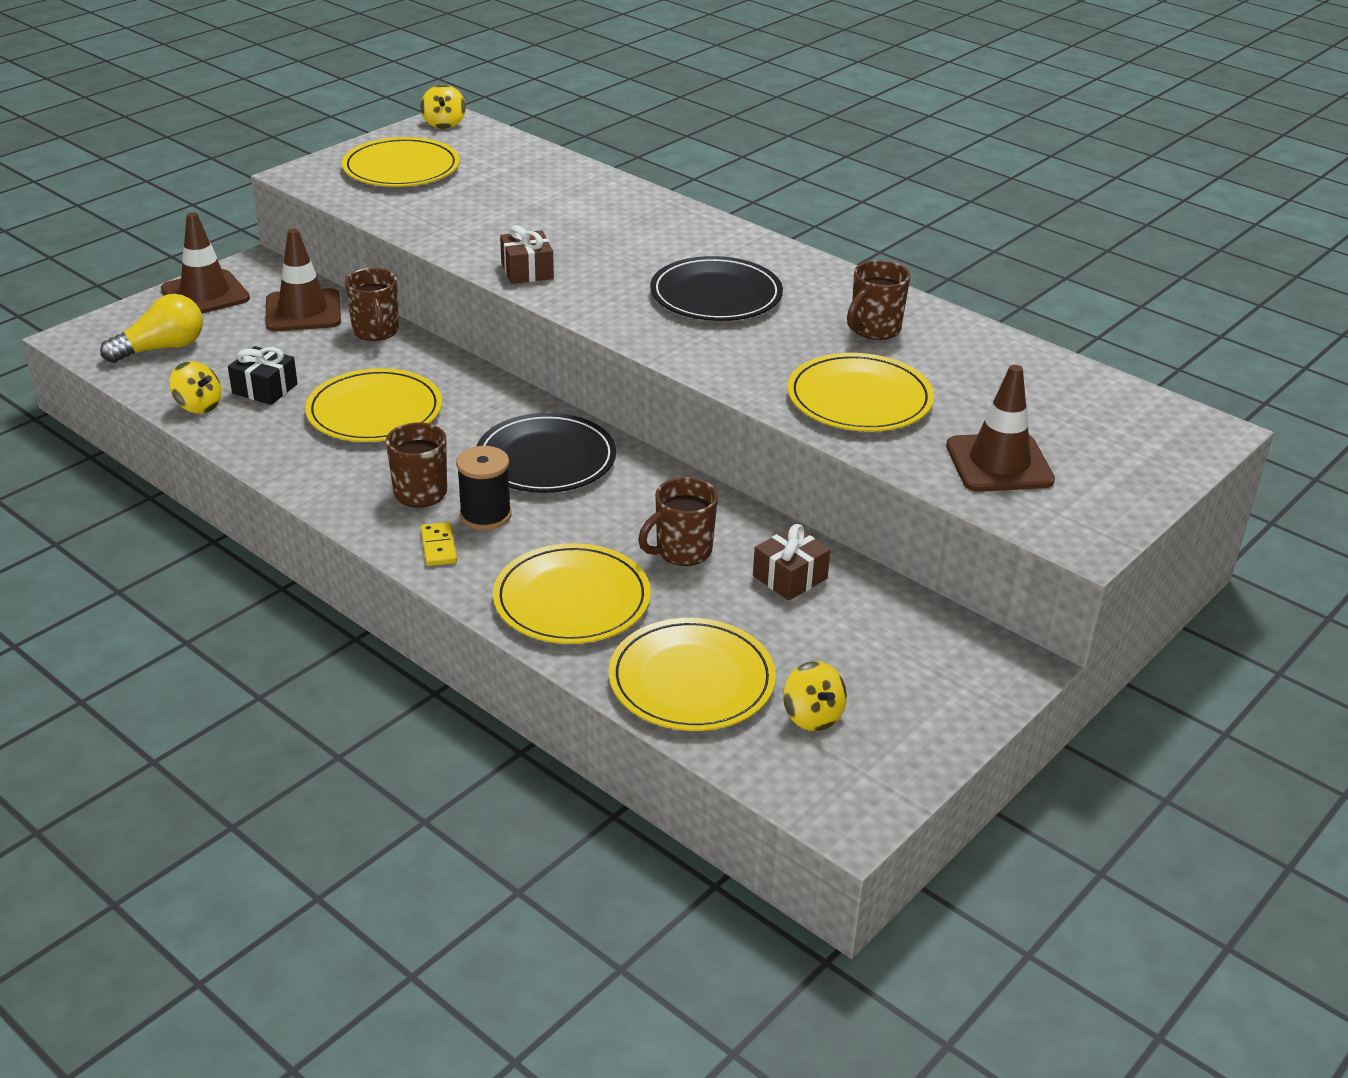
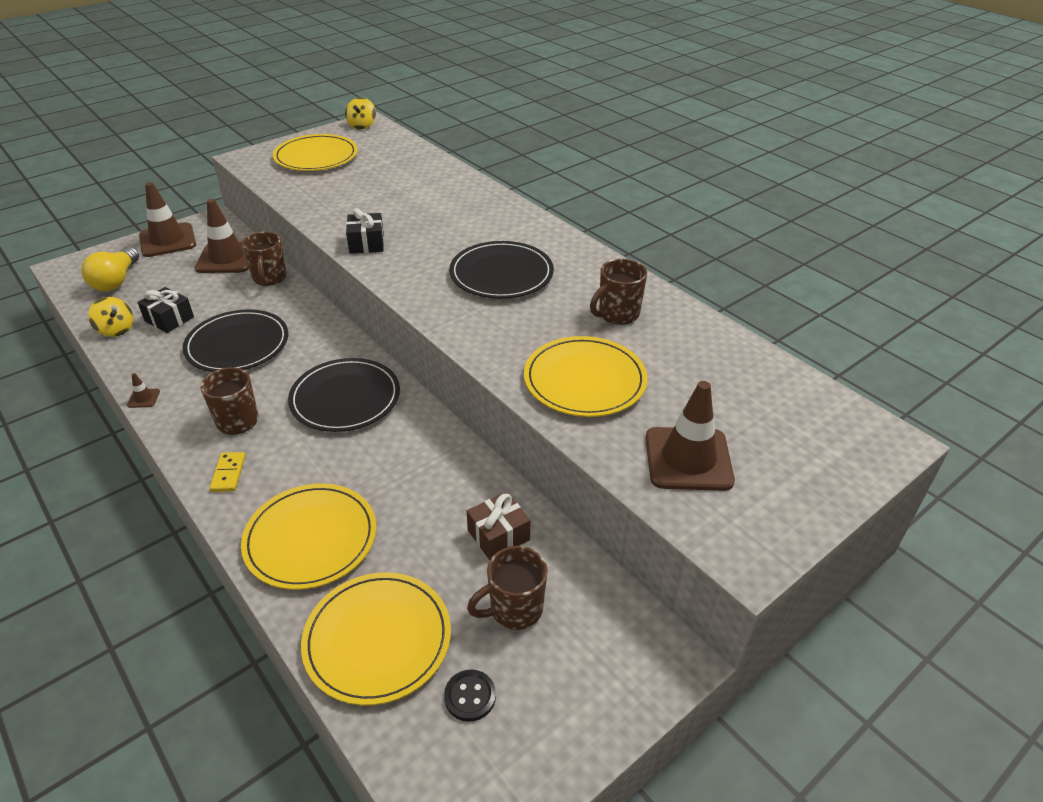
camera: 10 degrees right, 5 degrees up
(162, 348) = (116, 281): yellow light bulb -> yellow light bulb turned 120 degrees clockwise
(283, 479) = (143, 398): none -> brown traffic cone
(374, 411) = (237, 344): yellow plate -> black plate
(485, 515) = (277, 447): black spool -> none
(527, 271) = (366, 243): brown gift -> black gift
(682, 551) = (418, 498): brown mug -> brown mug (514, 609)
(812, 716) = (470, 696): yellow spinning top -> black button

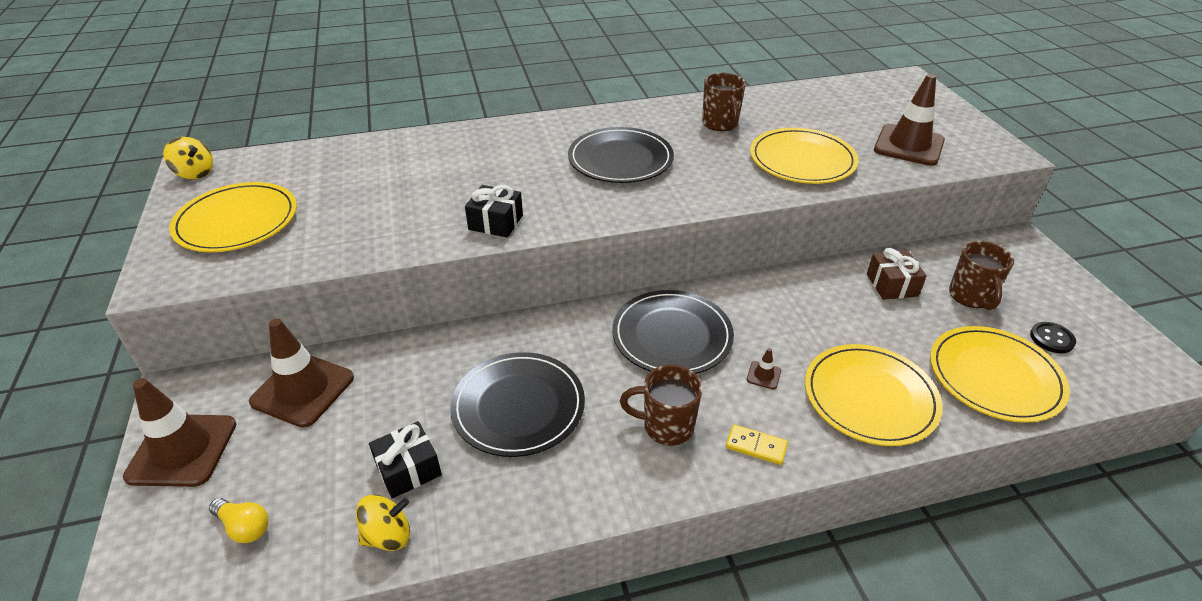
camera: 65 degrees left, 0 degrees up
(116, 281) = (244, 527): yellow light bulb -> yellow light bulb, size x0.60
(143, 398) = (577, 514): brown traffic cone -> brown traffic cone (763, 375)
(269, 278) = (391, 356): brown mug -> none

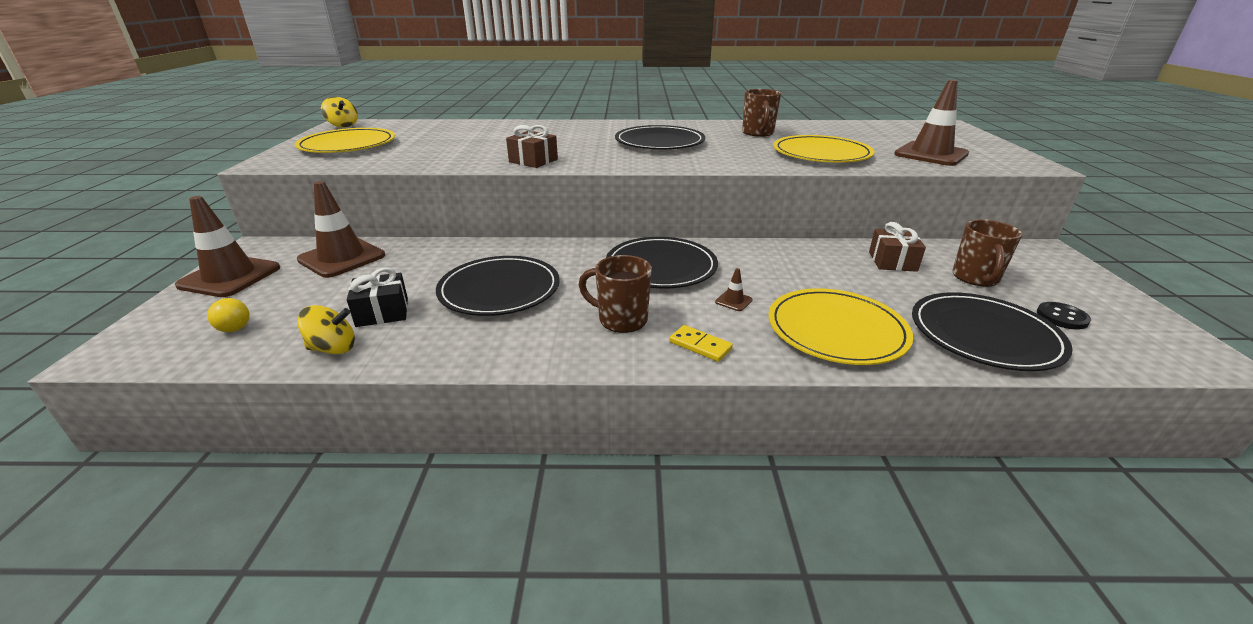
camera: 15 degrees right, 10 degrees down
(496, 222) = (533, 161): black gift -> brown gift
(995, 376) = (984, 335): yellow plate -> black plate

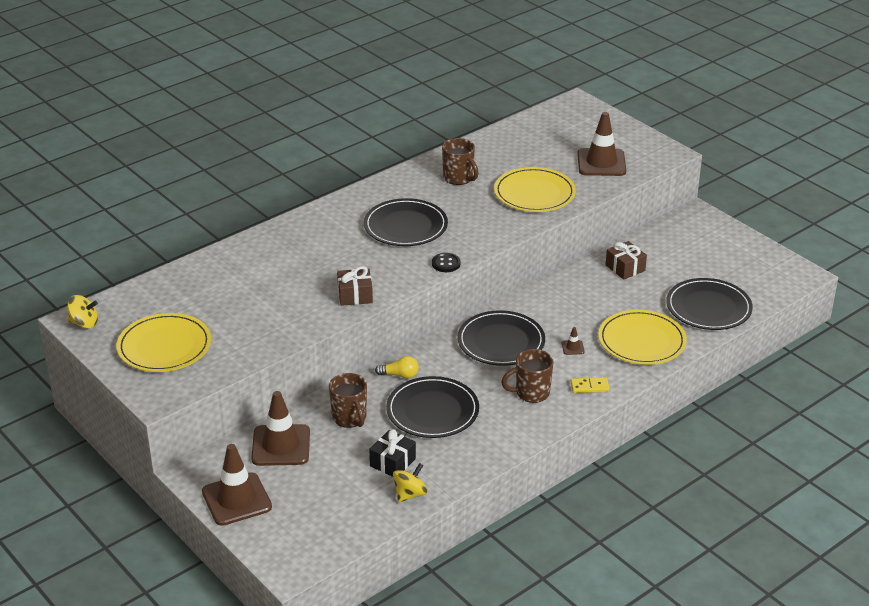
camera: 40 degrees left, 5 degrees up
(232, 325) = (320, 518): yellow light bulb -> yellow light bulb (400, 375)
(975, 278) = (677, 262): brown mug -> brown mug (350, 418)
(1062, 317) = (734, 275): black button -> black button (446, 264)

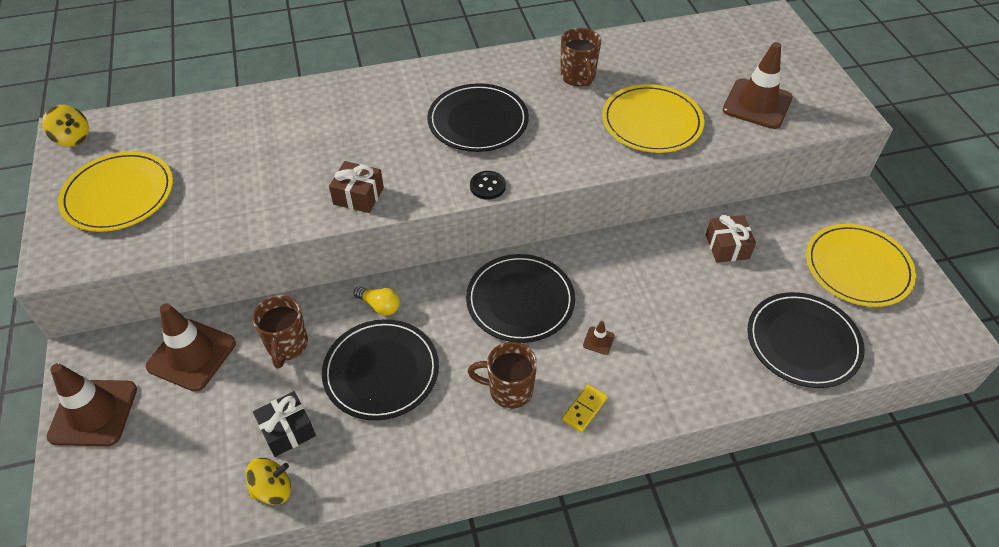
camera: 25 degrees right, 15 degrees up
(589, 387) = (584, 409): yellow domino -> yellow domino turned 75 degrees counterclockwise
(641, 341) = (689, 362): yellow plate -> yellow plate (858, 267)

